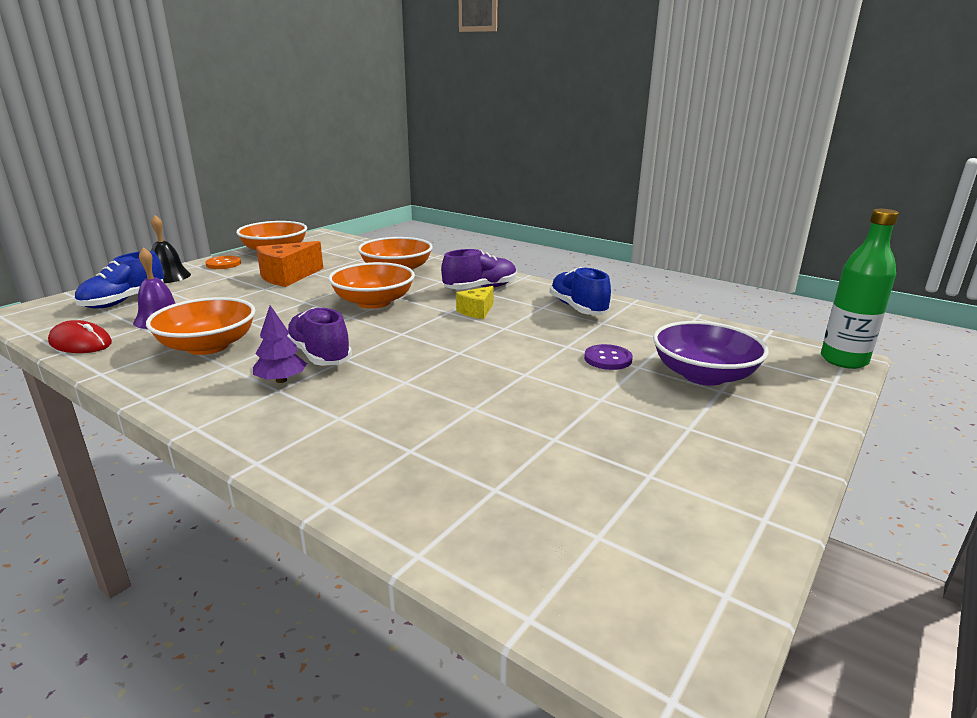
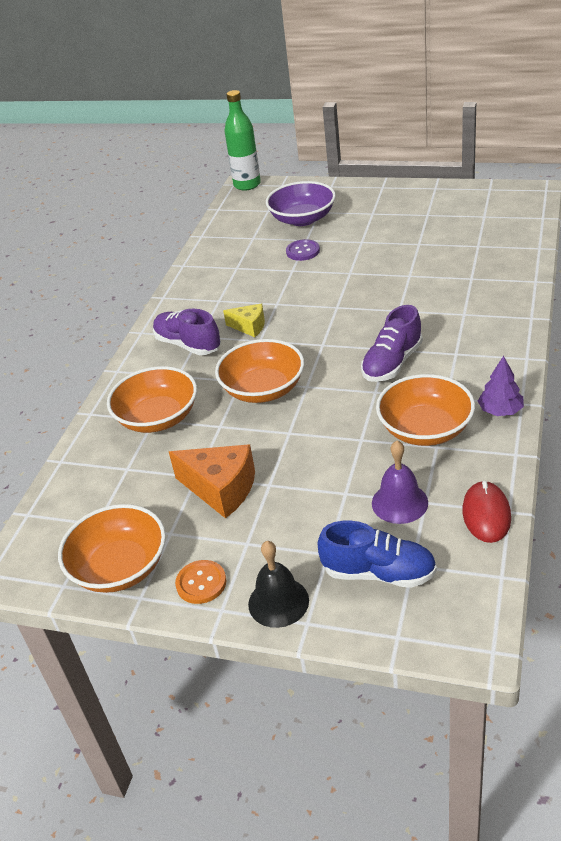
camera: 105 degrees left, 15 degrees up
(281, 380) = (443, 359): purple tree -> purple tree (500, 411)
(578, 308) = (211, 284): blue shoe -> none

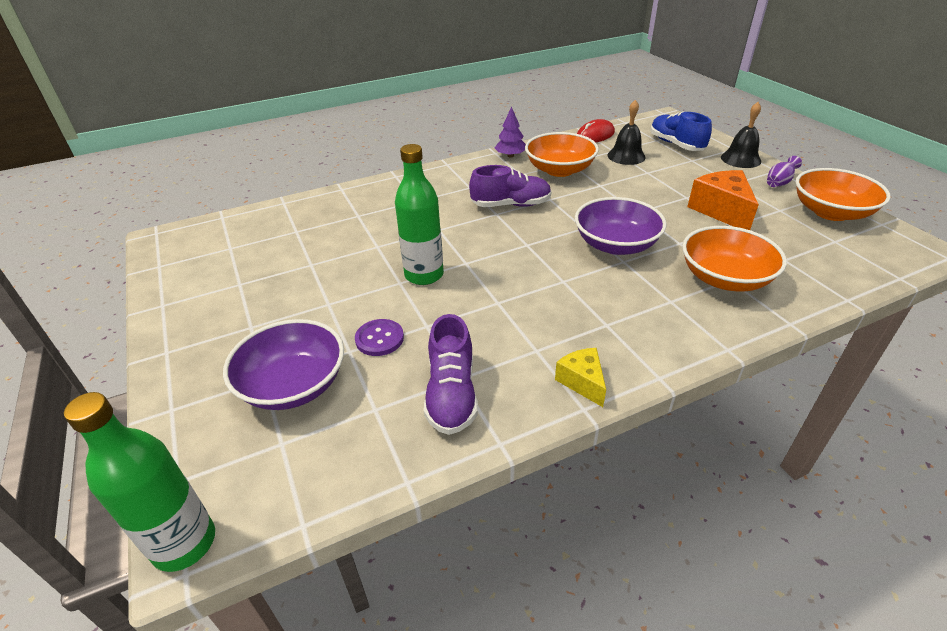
camera: 135 degrees left, 0 degrees up
(188, 344) = (627, 323): purple shoe -> purple shoe (451, 394)
(201, 583) = (779, 183): orange button -> purple vase
(249, 327) = (552, 298): yellow cheese -> yellow cheese (582, 382)
(263, 389) = (616, 244): orange bowl -> purple bowl
(345, 284) = (424, 275): none -> green bottle
(399, 502) = (626, 156): purple bell -> black bell

